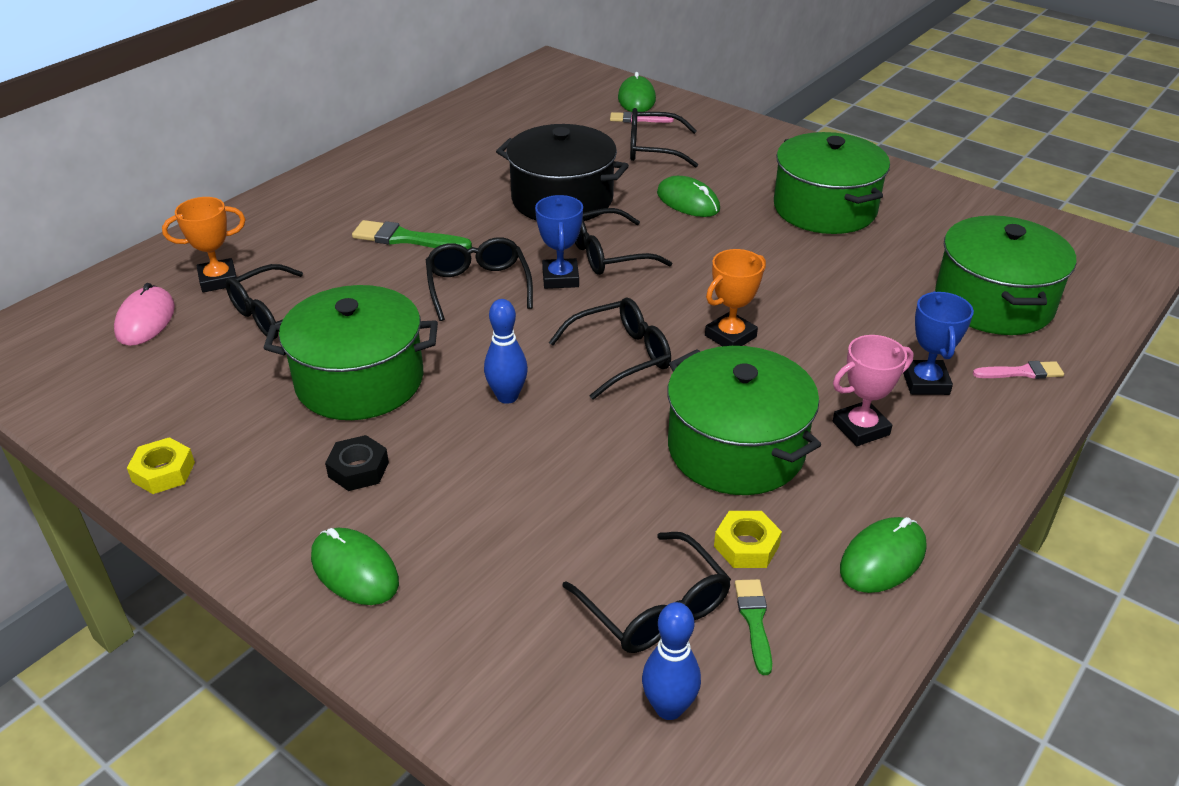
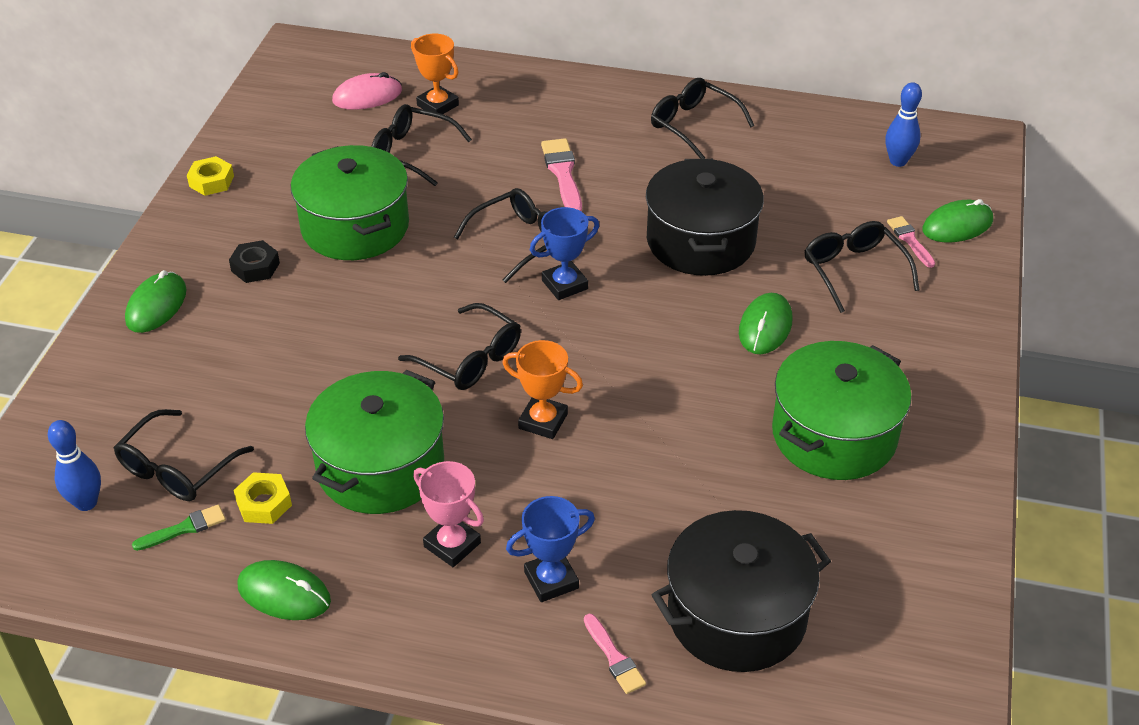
camera: 65 degrees right, 5 degrees up
(406, 239) = (563, 174): green brush -> pink brush
(507, 396) = (378, 311): blue bowling pin -> blue bowling pin (898, 161)
(607, 254) = (625, 301): black glasses -> black glasses (693, 125)
(993, 302) = (737, 615): green pot -> black pot

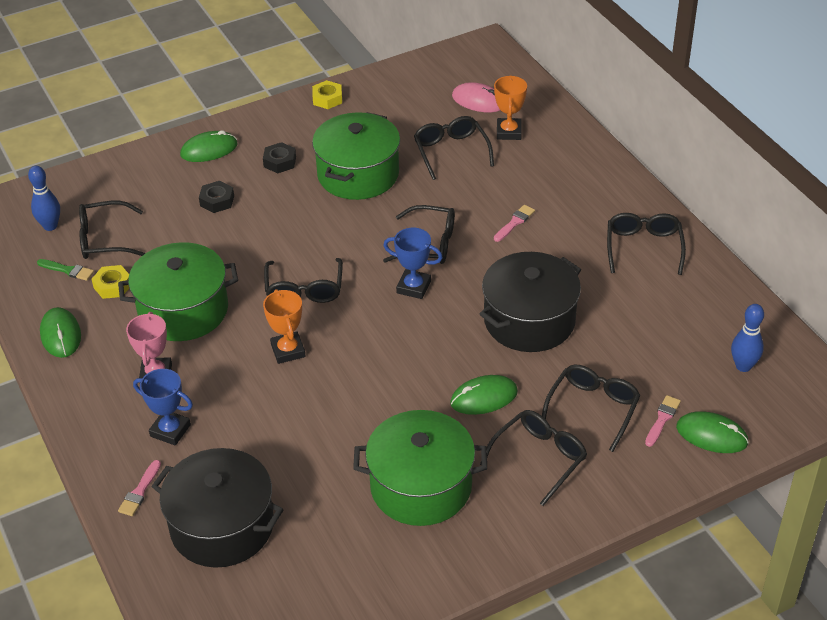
camera: 50 degrees right, 0 degrees up
(247, 345) = (217, 201): none -> black nut
(563, 174) = (515, 222): pink brush -> pink brush, size x0.62
(879, 338) = (539, 458): none -> black glasses

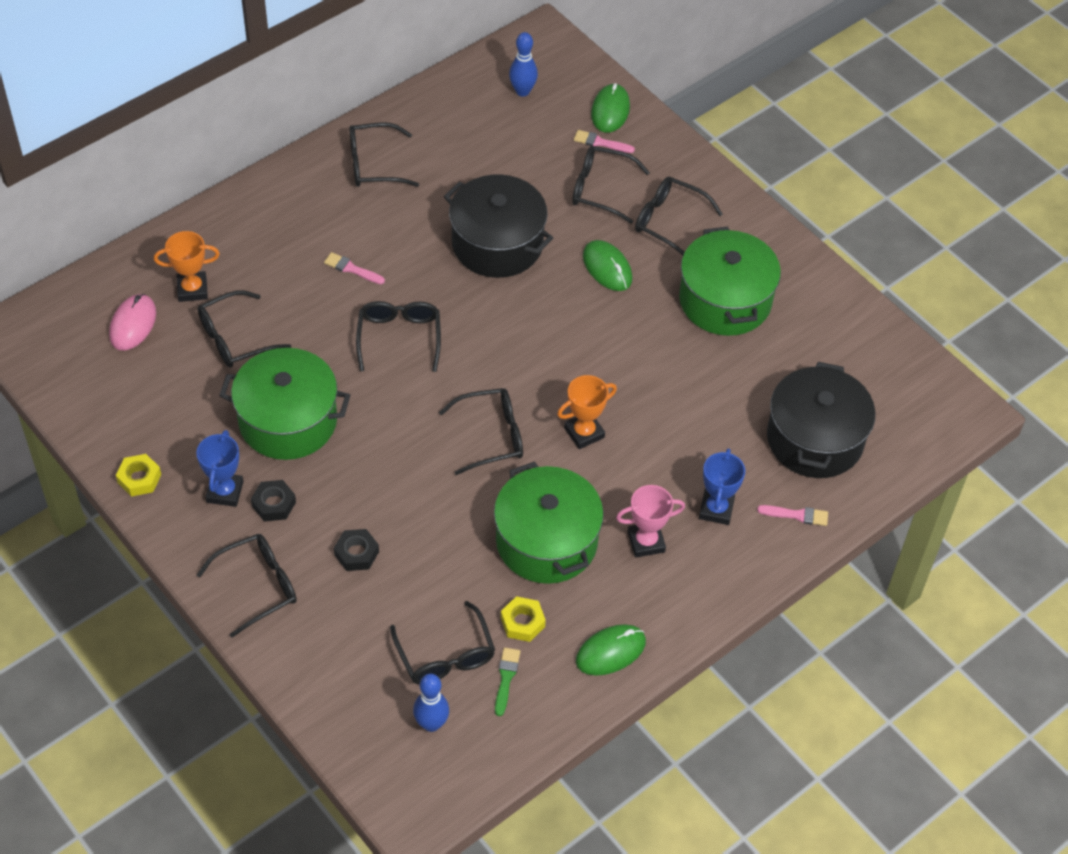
camera: 105 degrees left, 10 degrees up
(209, 150) = (258, 586): green mouse -> black glasses
(413, 287) = (468, 341): blue trophy -> blue trophy (225, 492)

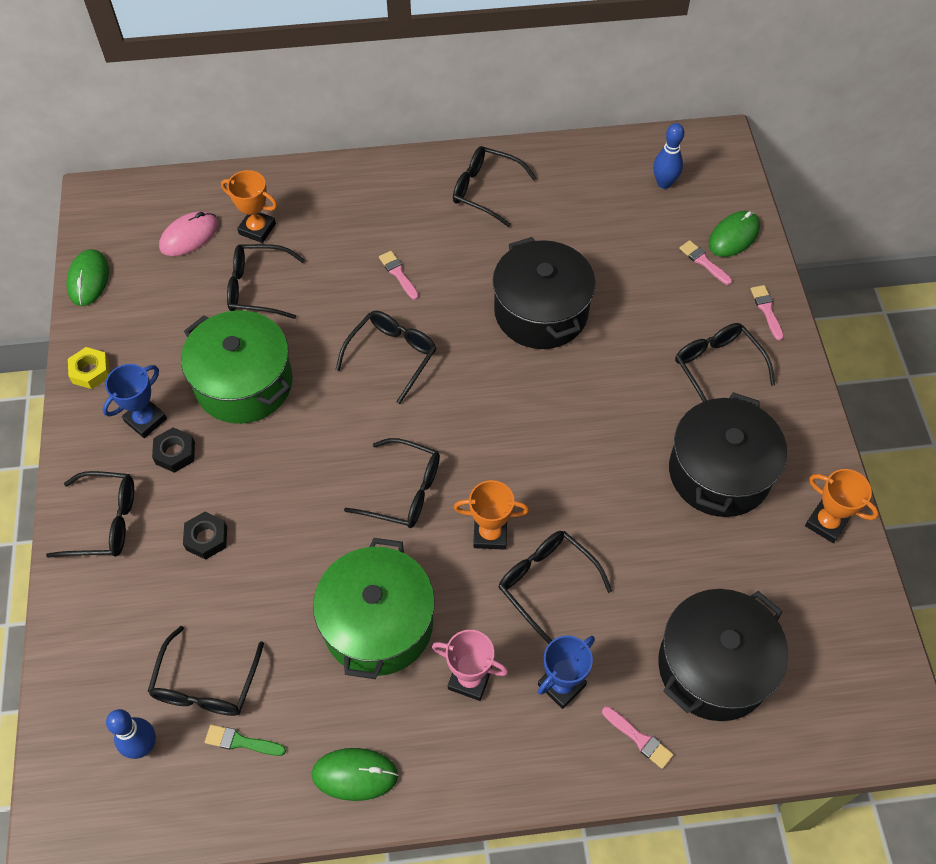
camera: 35 degrees right, 5 degrees up
(506, 678) = (241, 741): green brush -> green brush turned 120 degrees counterclockwise
(522, 622) = (297, 693): yellow nut -> none
(600, 189) = (672, 305): black glasses -> black glasses (546, 582)
(607, 268) = (626, 383): green mouse -> green mouse (88, 279)
(676, 159) = (766, 310): none -> pink brush
(725, 300) = (719, 472): green pot -> black pot
(826, 298) = (826, 523): none -> orange trophy

